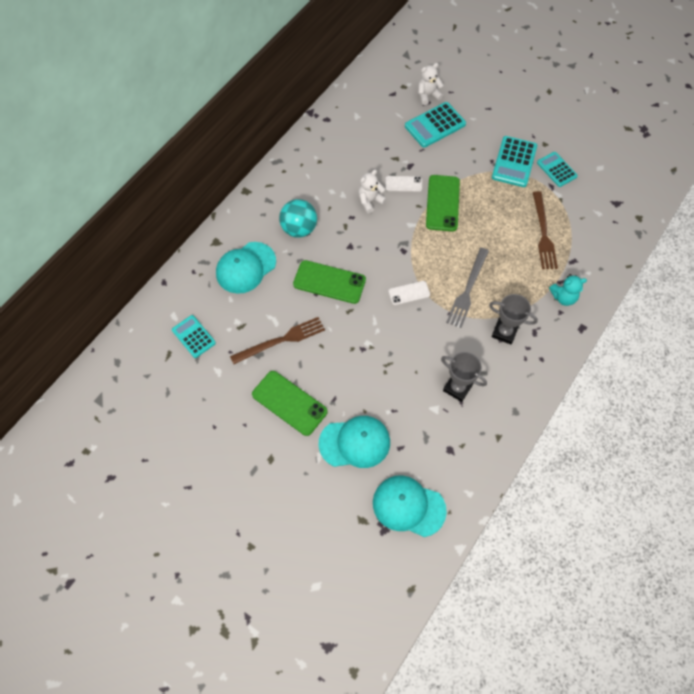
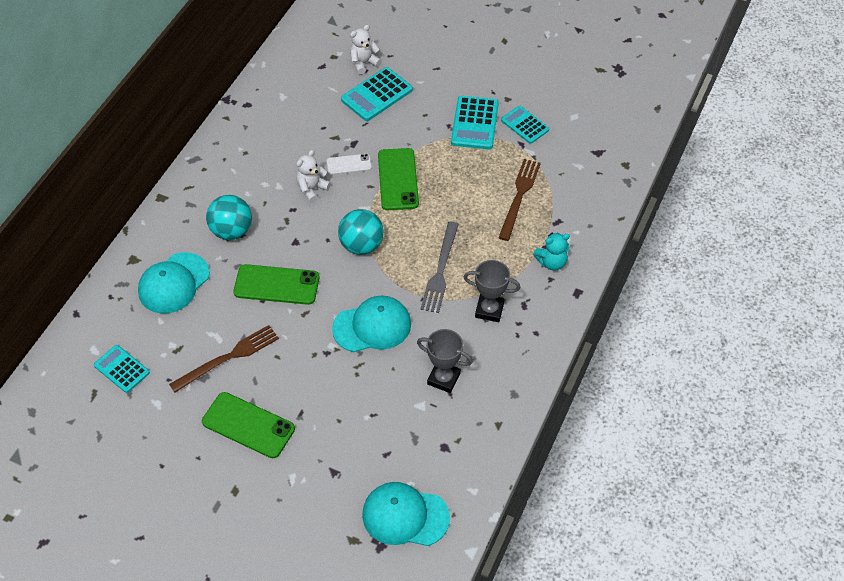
camera: 10 degrees left, 10 degrees down
(355, 443) = (332, 457): turquoise cap -> turquoise cap (372, 326)
(404, 258) = (361, 245): none -> turquoise ball
(409, 293) = (372, 283): white phone -> none
(543, 233) = (519, 196): brown fork -> brown fork turned 150 degrees counterclockwise

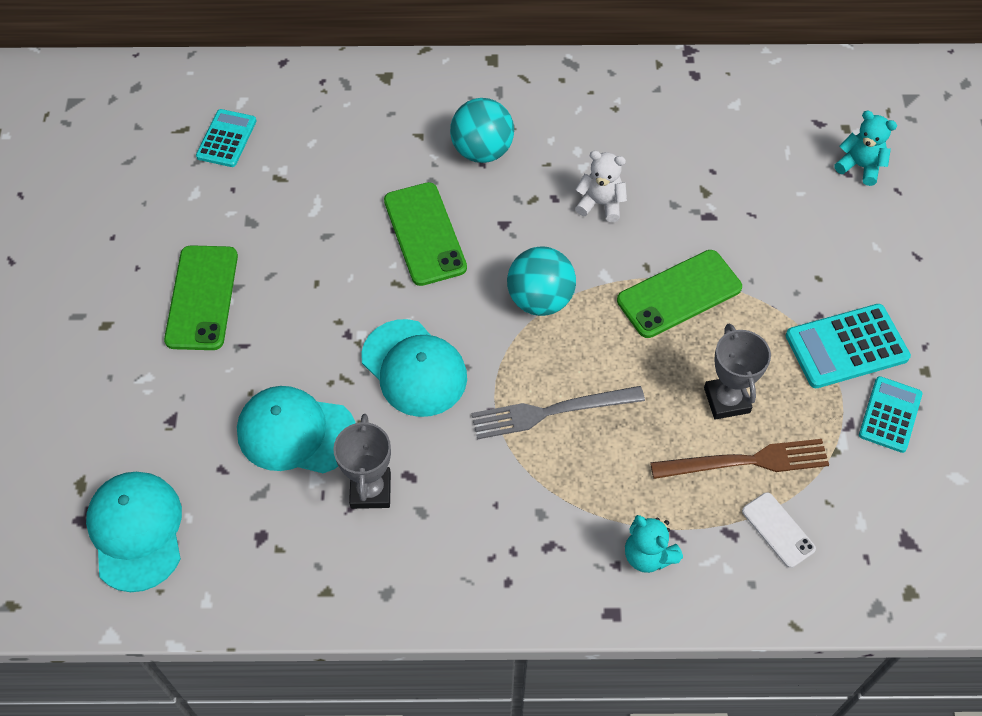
camera: 65 degrees right, 5 degrees up
(174, 283) = (372, 130): turquoise cap -> turquoise cap (296, 432)
(228, 357) = (290, 233): brown fork -> none
(349, 164) = (668, 226): white phone -> white phone (778, 530)
(363, 63) = (860, 166): white teddy bear -> turquoise teddy bear
(376, 95) = (813, 206): turquoise calculator -> none
(489, 310) = (516, 503): grey trophy -> grey trophy (727, 400)

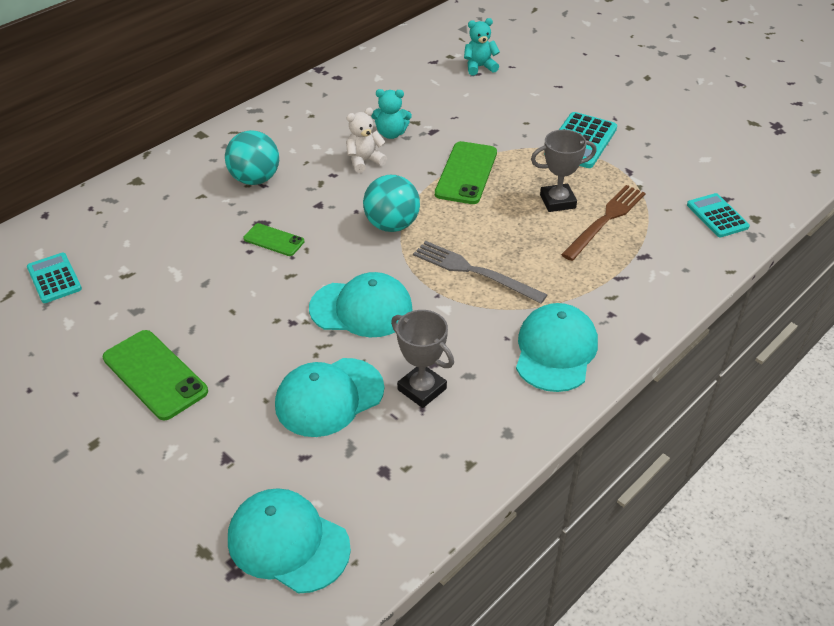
camera: 45 degrees left, 15 degrees down
(424, 234) = (274, 240): green phone -> green phone, size x0.57
(520, 555) = (555, 351): none -> turquoise cap
(551, 412) = (474, 271): grey fork -> grey fork turned 90 degrees clockwise
(648, 555) = (620, 297): turquoise teddy bear -> turquoise teddy bear (391, 134)
(727, 400) = (557, 201): grey trophy -> grey trophy turned 45 degrees counterclockwise
(778, 530) = (663, 237): white phone -> none
(890, 415) = (640, 155): turquoise calculator -> turquoise calculator (717, 216)

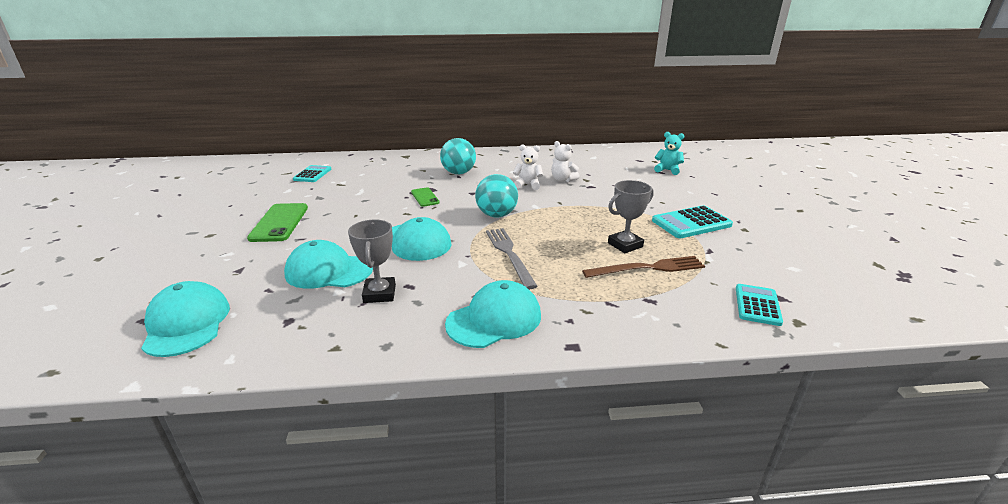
camera: 40 degrees right, 15 degrees down
(391, 134) = (563, 180): turquoise teddy bear -> white teddy bear
(466, 173) = (581, 210): green phone -> none
(557, 201) = (625, 245): grey trophy -> grey trophy turned 60 degrees counterclockwise

